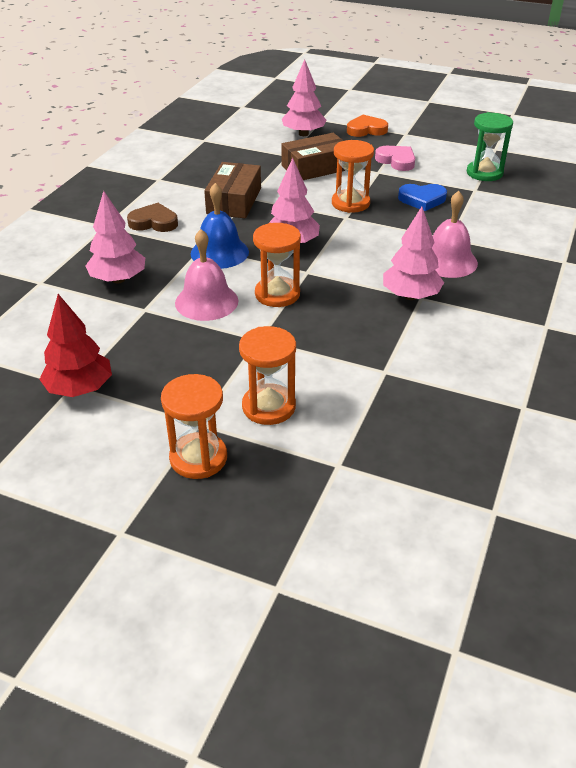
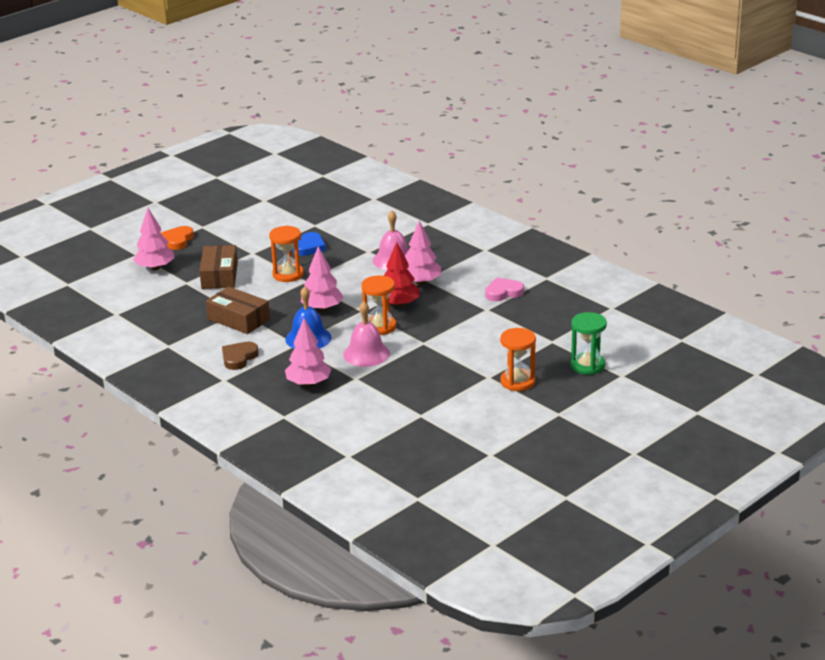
camera: 65 degrees left, 10 degrees down
(80, 389) = (426, 413): red tree -> red tree (399, 304)
(269, 407) = (490, 352): orange hourglass -> none
(396, 161) = (243, 241): pink heart -> pink heart (503, 292)
(484, 173) = (295, 215): green hourglass -> green hourglass (587, 365)

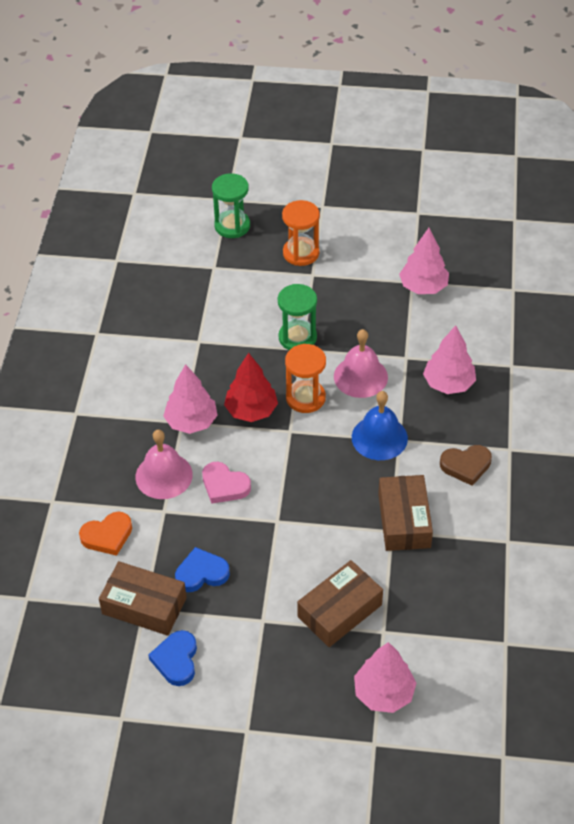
camera: 130 degrees left, 20 degrees up
(178, 240) = (302, 728): orange heart -> orange heart (107, 536)
(270, 223) = (176, 660): none -> blue heart
(288, 274) = (278, 547): orange hourglass -> none
(316, 226) = (144, 606): none -> brown box
(322, 308) = (317, 466): pink tree -> pink tree (423, 287)
(436, 345) = (297, 337): none -> green hourglass
(503, 292) = (155, 347): pink heart -> pink heart (224, 485)

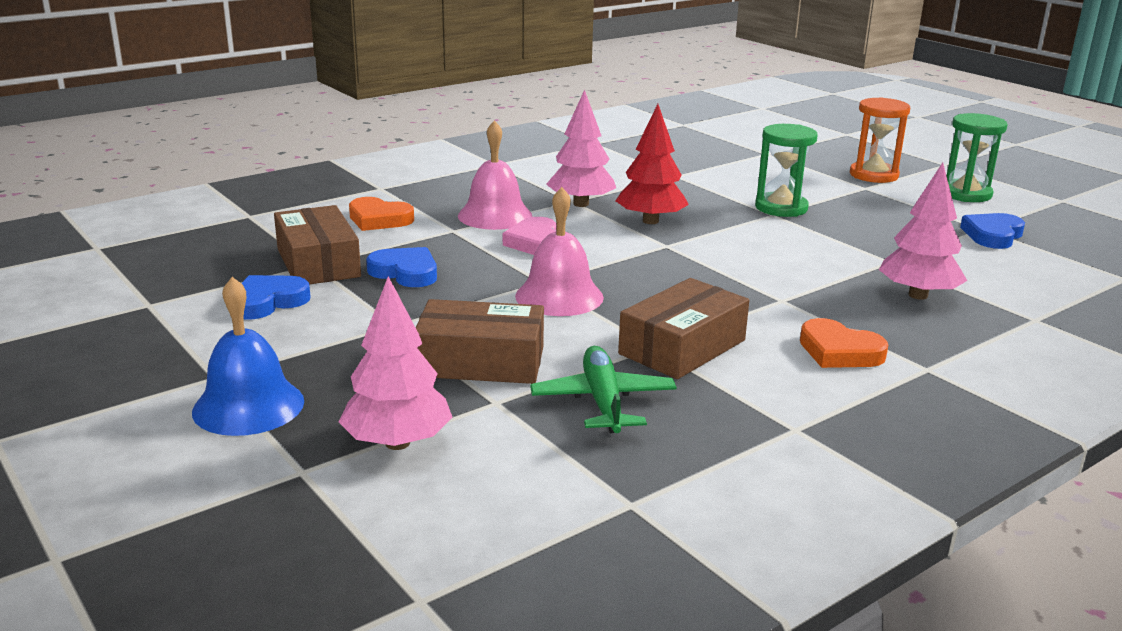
camera: 45 degrees right, 25 degrees down
(232, 226) = (826, 144): green hourglass -> green hourglass (965, 194)
(305, 398) = (722, 237): orange hourglass -> none
(360, 376) = (810, 250): pink bell -> pink bell (559, 296)
(379, 437) = (760, 289): blue bell -> blue bell (248, 406)
(422, 591) = (603, 401): none -> green plane
(423, 287) = (992, 235): pink tree -> blue heart
(466, 466) = (839, 351): brown heart -> orange heart

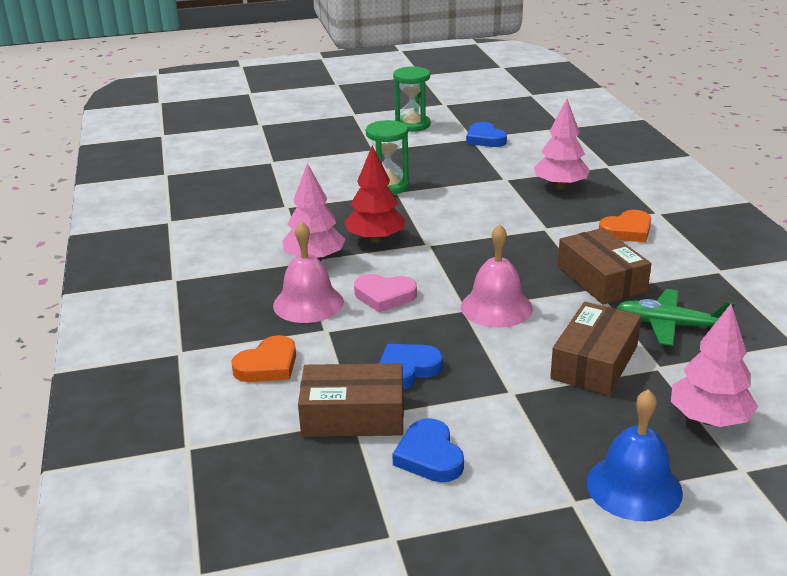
camera: 65 degrees left, 5 degrees up
(873, 175) = (353, 140): orange hourglass -> none

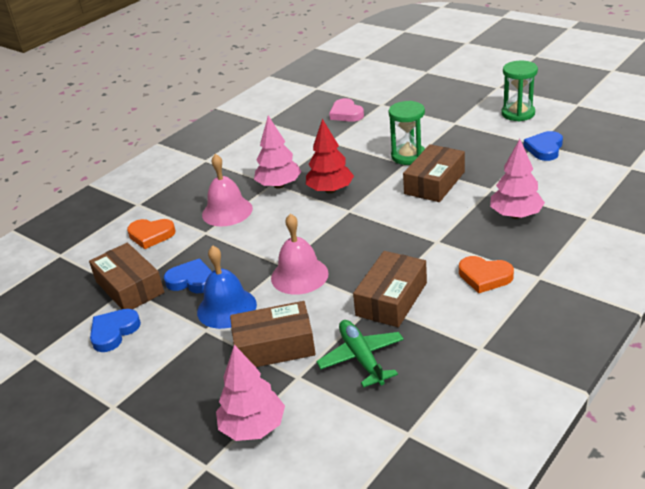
camera: 55 degrees right, 5 degrees up
(384, 296) = (265, 230): pink heart -> pink heart (346, 114)
(454, 194) = (434, 183): none -> brown box
(634, 487) = (147, 424): blue bell -> blue bell (226, 308)

